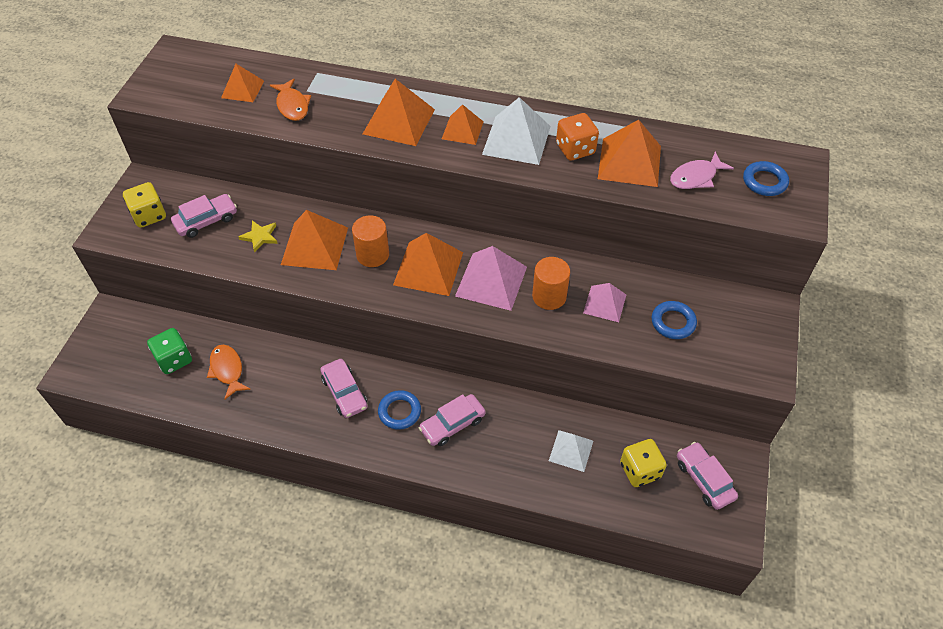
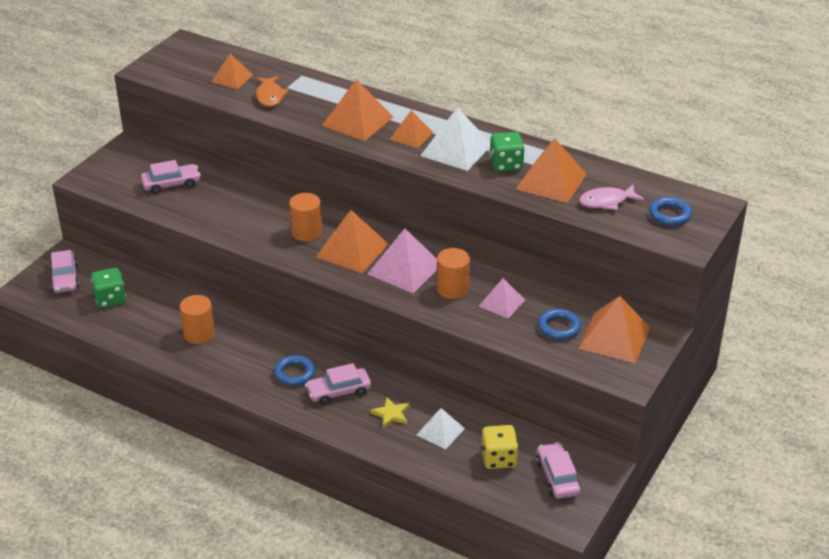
camera: 15 degrees right, 15 degrees down
(149, 215) = (124, 172): yellow dice -> none
(227, 370) = (153, 315): orange fish -> none
(260, 236) = (213, 203): yellow star -> yellow star (391, 414)
(283, 384) = (199, 334): none -> orange cylinder
(314, 245) = (258, 217): orange pyramid -> orange pyramid (614, 337)
(344, 392) = (250, 350): pink car -> pink car (65, 278)
(575, 149) = (506, 164): orange dice -> green dice

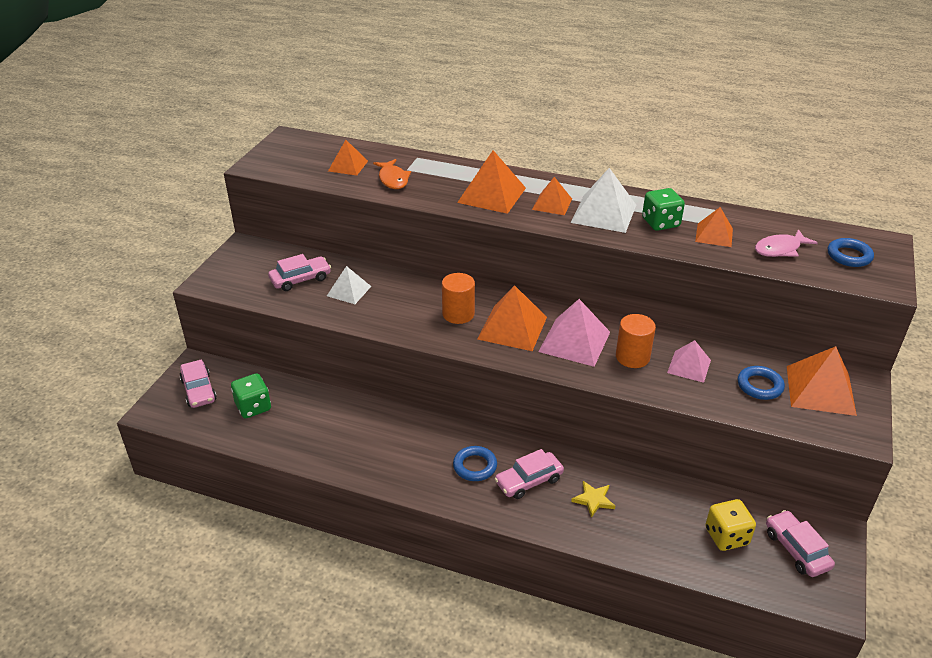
camera: 10 degrees left, 0 degrees up
(199, 334) = (359, 434): orange cylinder -> none
(440, 431) = (652, 513): white pyramid -> white pyramid (349, 291)
(551, 181) = (714, 235): orange pyramid -> orange pyramid, size x0.61

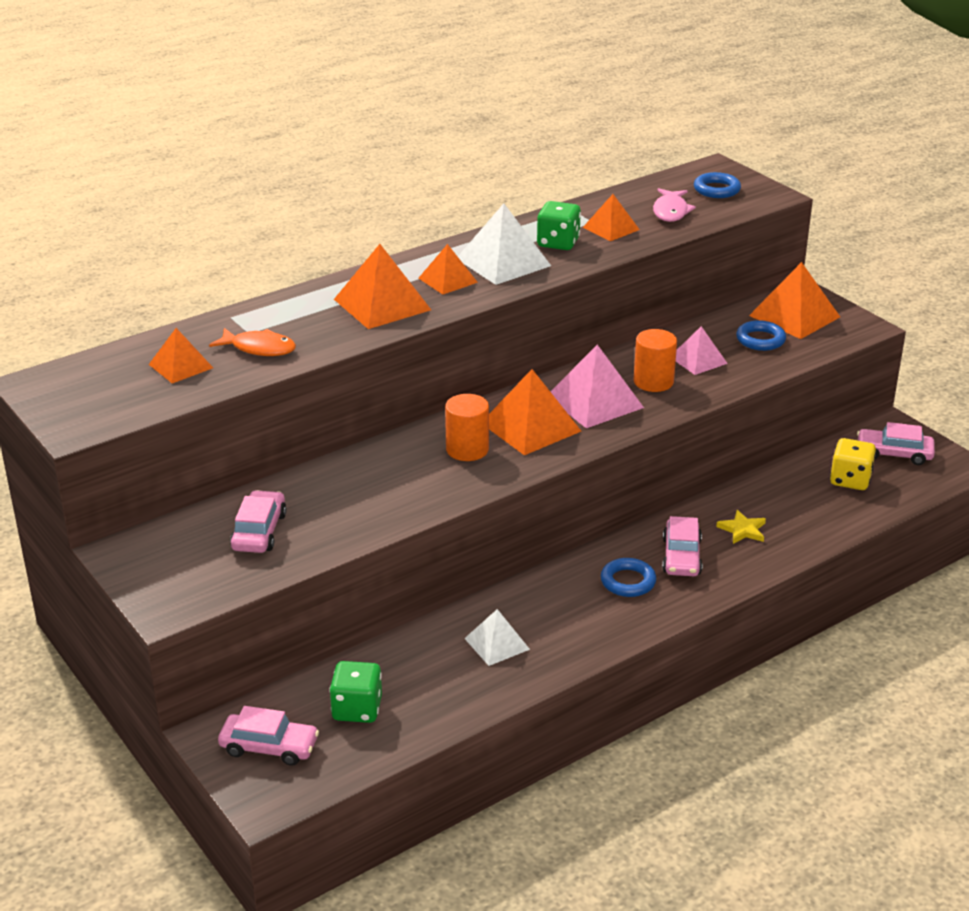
camera: 55 degrees left, 5 degrees down
(349, 291) = (330, 505): white pyramid -> white pyramid (497, 643)

